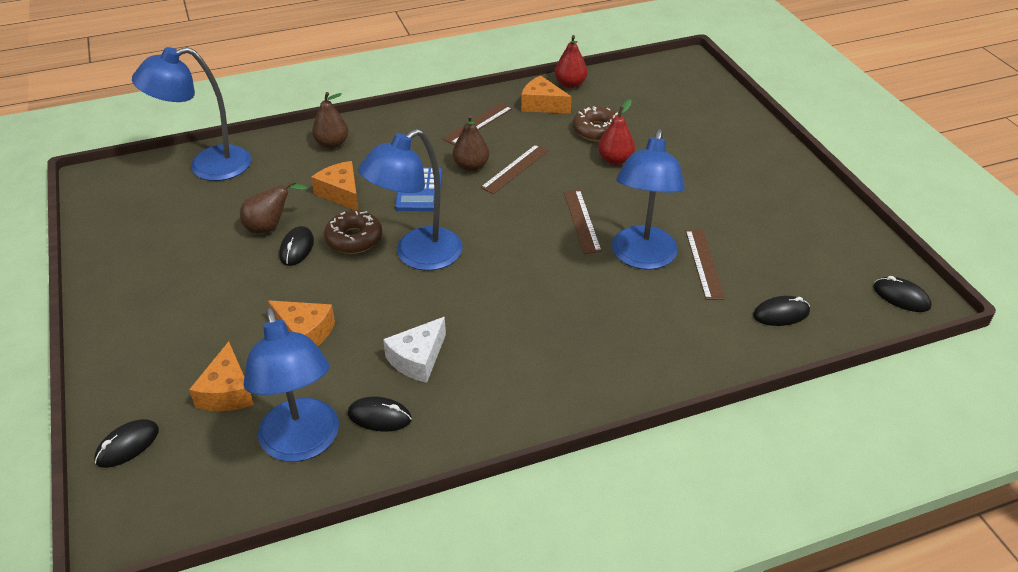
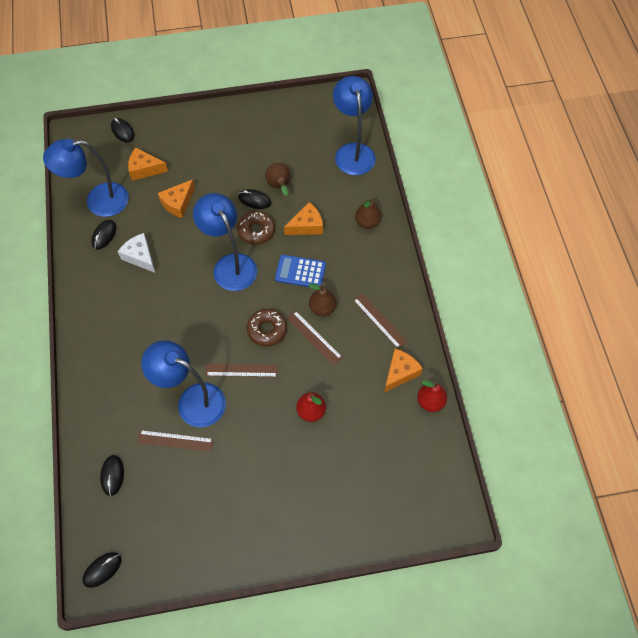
camera: 100 degrees right, 20 degrees up
(597, 130) = (355, 407): brown donut -> brown donut (267, 330)

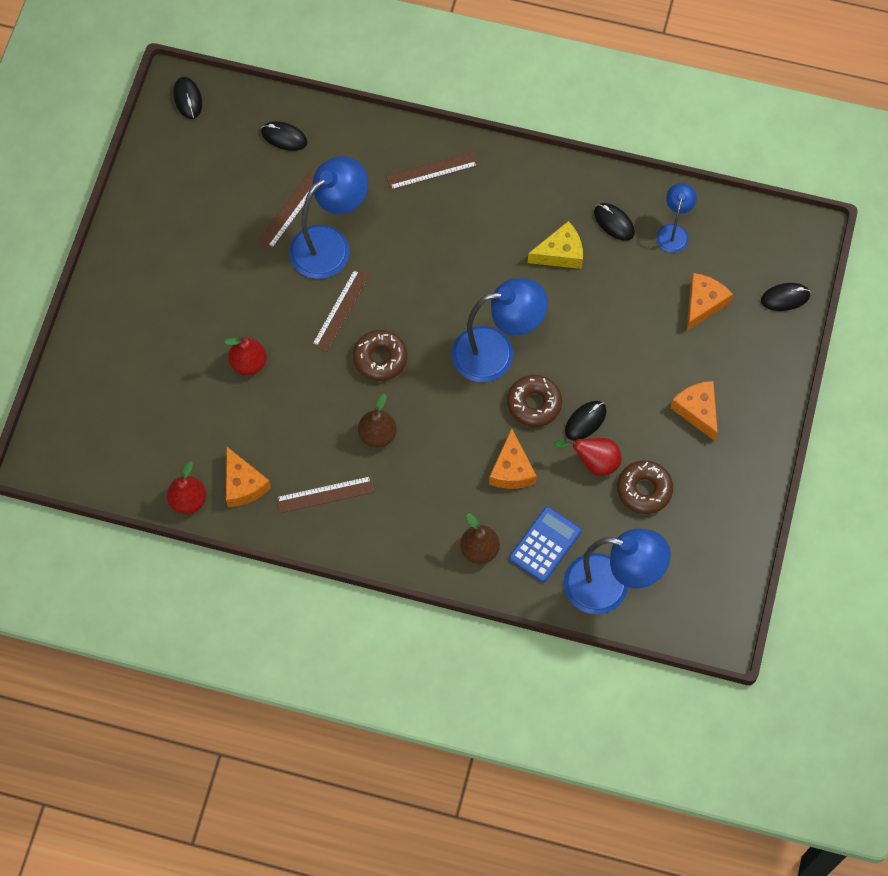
camera: 115 degrees right, 5 degrees up
(98, 201) = (673, 232): blue lamp -> blue lamp, size x0.53
(140, 256) = (560, 253): white cheese -> yellow cheese
(178, 203) = (625, 325): orange cheese -> orange cheese (697, 411)
(279, 186) = (594, 462): brown pear -> red pear
(284, 156) = (644, 490): none -> brown donut
(300, 272) = (443, 431): blue calculator -> blue calculator (545, 544)
(314, 337) = (342, 407): brown ruler -> brown ruler (432, 171)

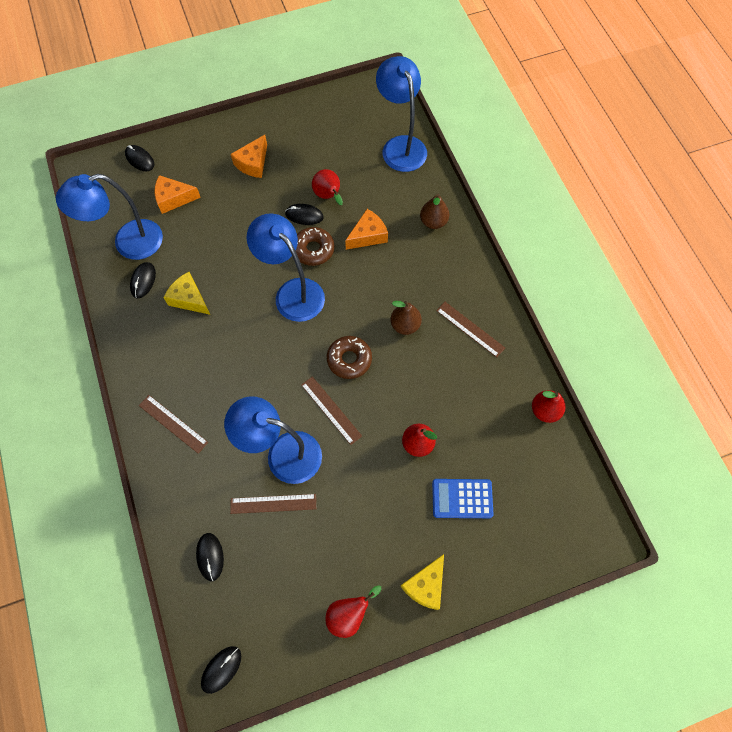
camera: 125 degrees left, 0 degrees up
(124, 286) = (425, 585): none -> yellow cheese
(151, 213) = (348, 614): none -> red pear
(243, 484) = (505, 384): orange cheese -> none
(341, 310) = (331, 410): brown ruler -> brown ruler turned 60 degrees clockwise
(545, 544) = (401, 191): blue calculator -> blue calculator (462, 498)
(644, 490) = (326, 162): brown donut -> none
(673, 232) = (128, 243): blue lamp -> blue lamp, size x1.88

